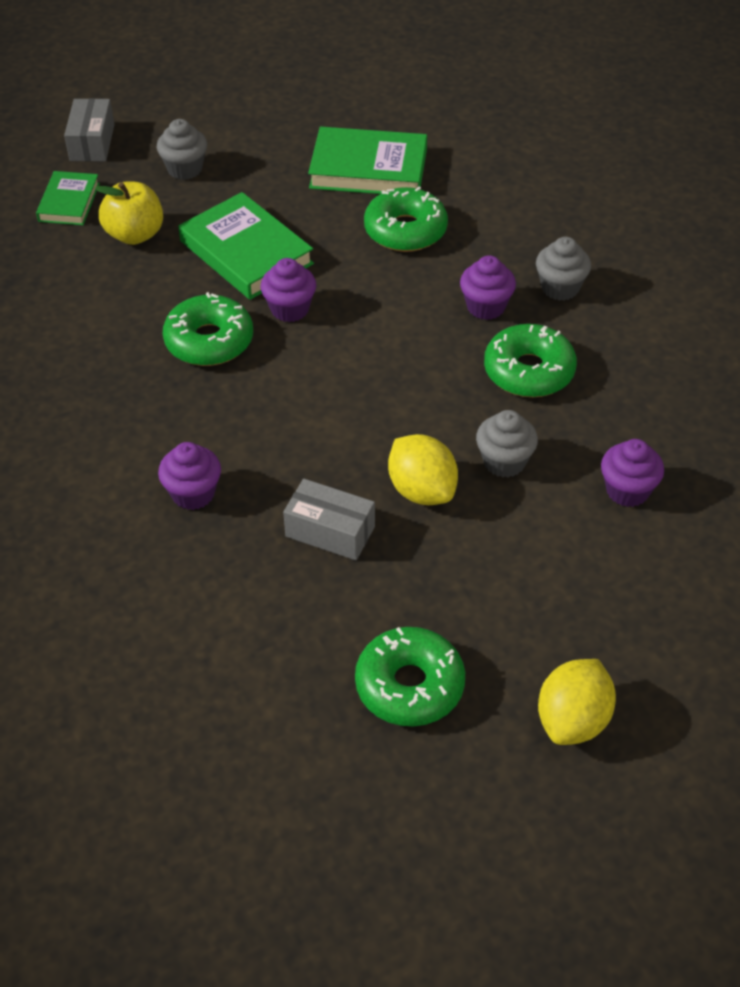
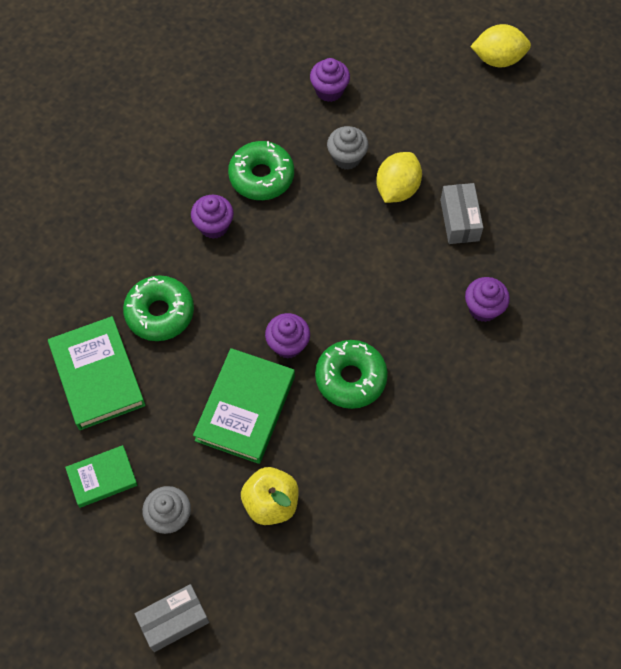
camera: 120 degrees left, 15 degrees up
(69, 202) = (262, 583): green book -> green book (102, 477)
(409, 685) = (530, 134): green donut -> none
(560, 288) = (169, 191): grey cupcake -> none

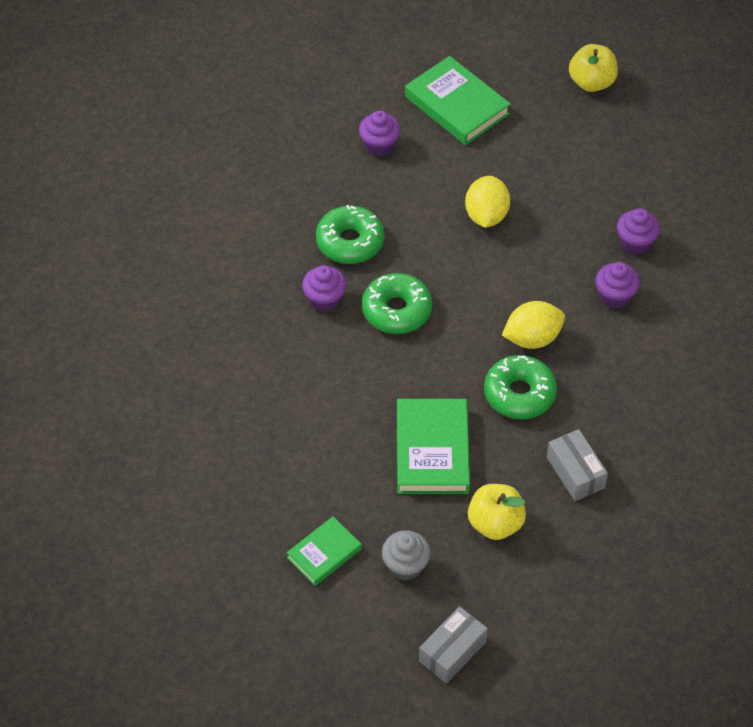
camera: 20 degrees left, 10 degrees down
(97, 375) = (275, 466): green book -> green book (457, 105)
(160, 313) = (309, 393): green donut -> green donut (396, 310)
(288, 344) = (446, 383): purple cupcake -> purple cupcake (635, 243)
(347, 158) = (425, 201): grey cupcake -> none
(459, 220) = (557, 226): grey box -> grey box (575, 472)
(498, 59) = (528, 72): yellow lemon -> yellow lemon (532, 338)
(553, 86) = (591, 82): none -> yellow apple

